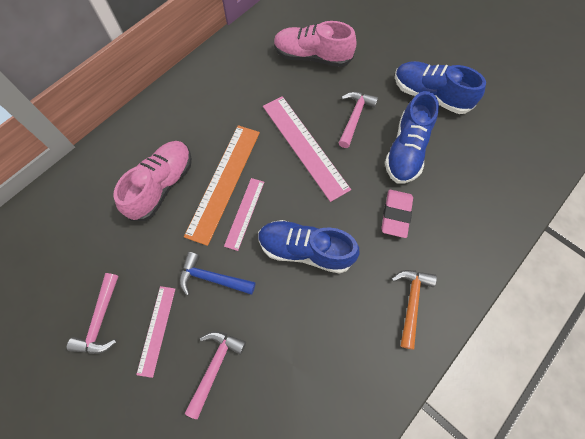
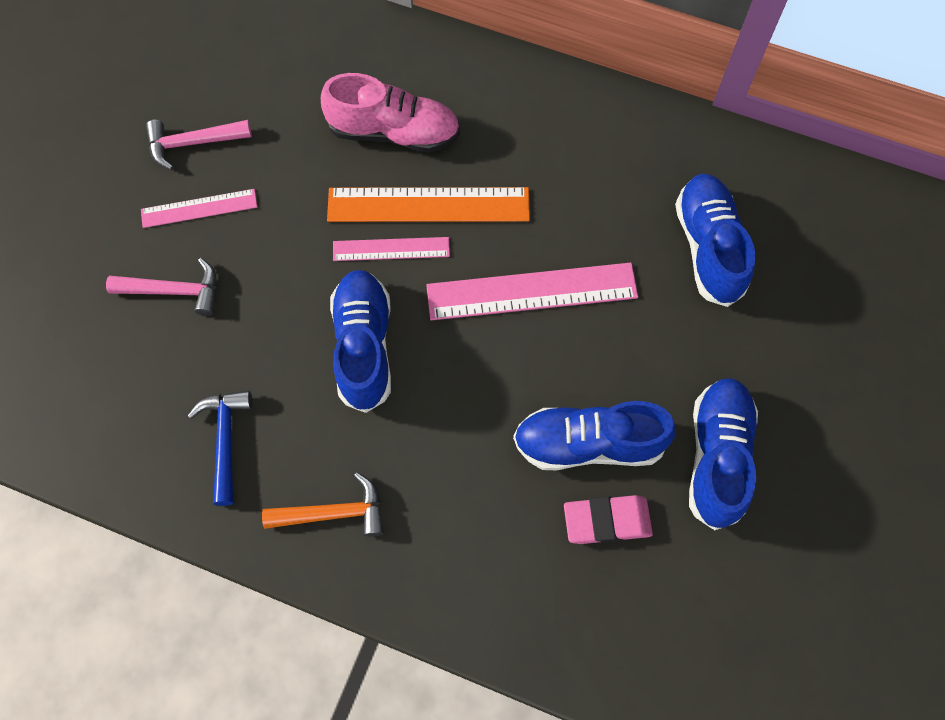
camera: 70 degrees right, 0 degrees up
(212, 278) = (284, 244): blue hammer -> blue hammer (225, 440)
(305, 146) = (531, 291): pink ruler -> pink ruler turned 45 degrees clockwise
(312, 56) = (708, 247): pink shoe -> blue shoe
(354, 117) = (617, 347): pink hammer -> none
(396, 214) = (466, 456): pink eraser -> pink eraser (607, 521)

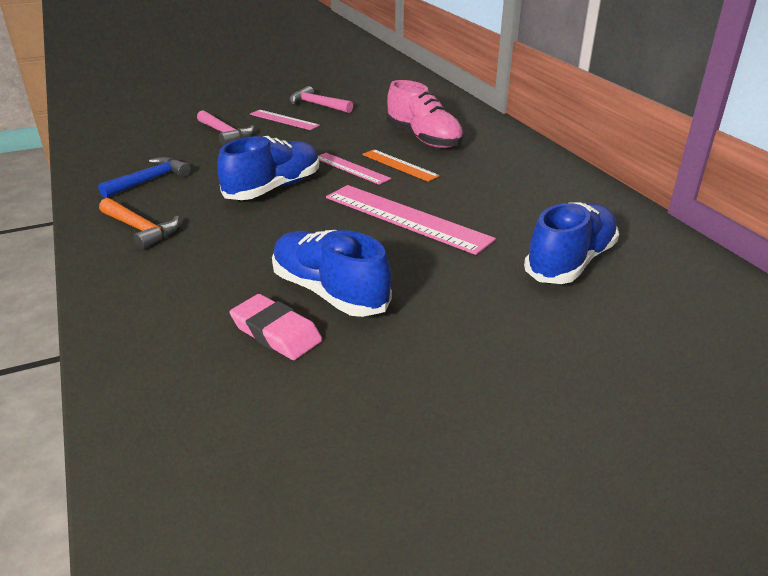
camera: 45 degrees right, 35 degrees down
(428, 205) = (399, 165): orange ruler -> orange ruler, size x0.57
(717, 457) = (414, 357): blue shoe -> none

